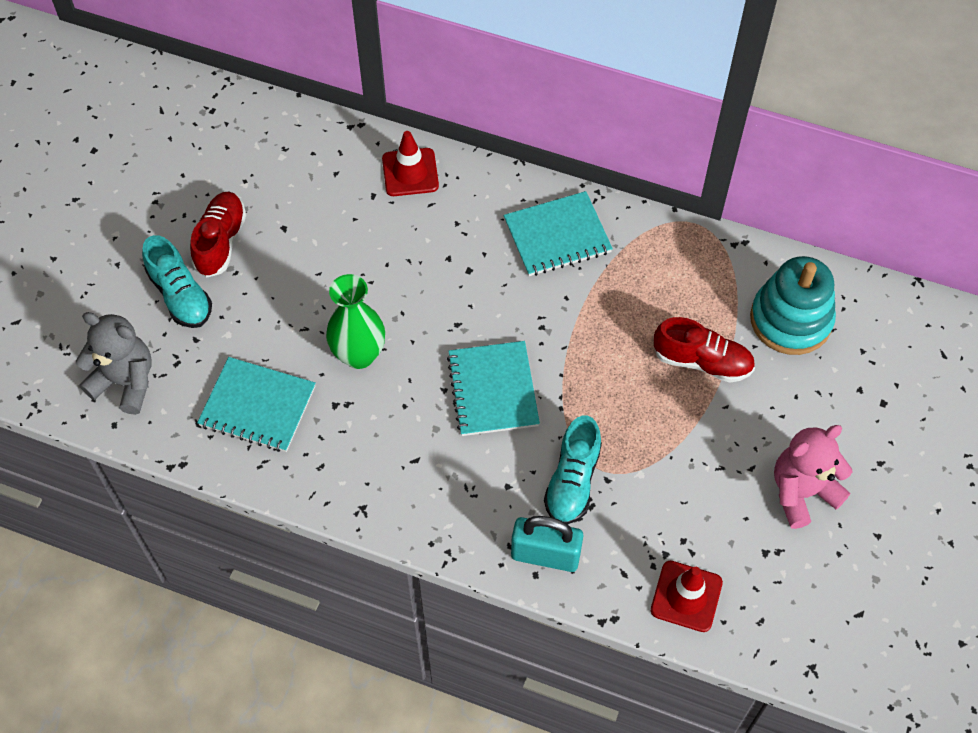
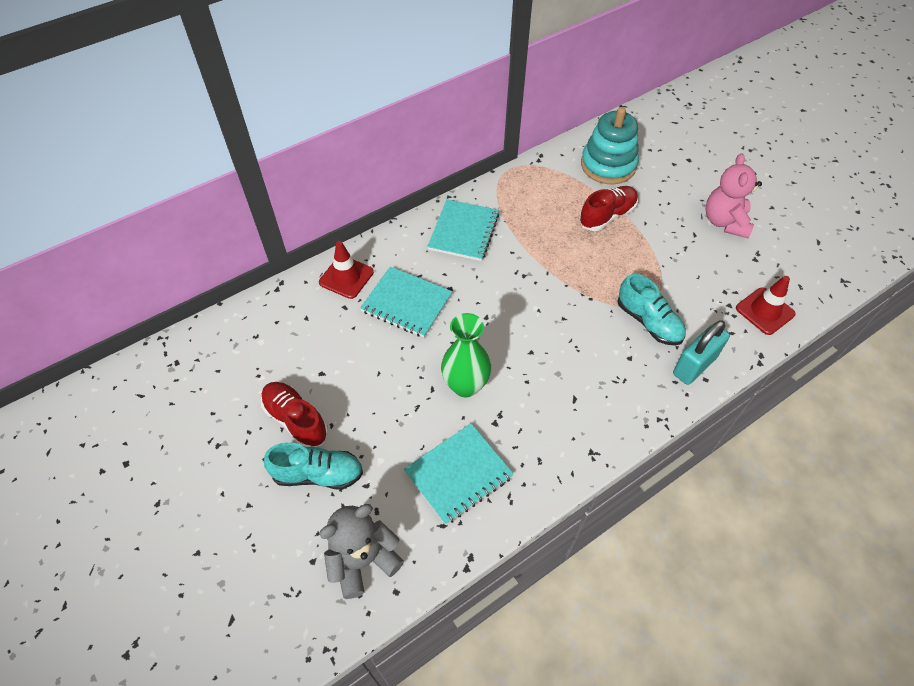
camera: 55 degrees left, 5 degrees down
(493, 390) = (551, 325): turquoise notebook -> turquoise notebook (406, 303)

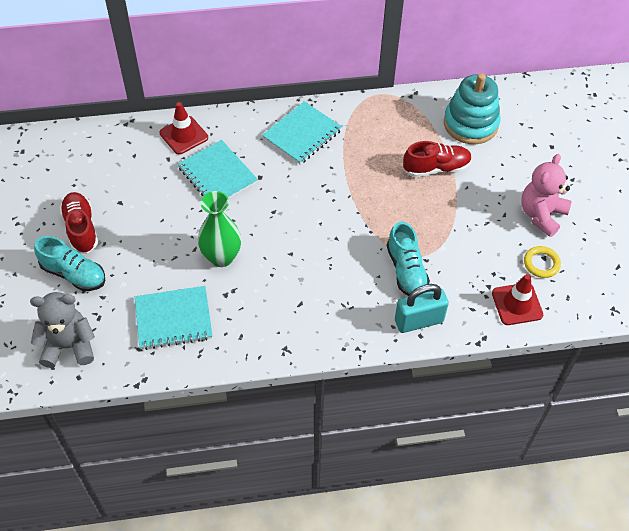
camera: 25 degrees right, 0 degrees up
(757, 265) = (541, 263): none -> yellow ring

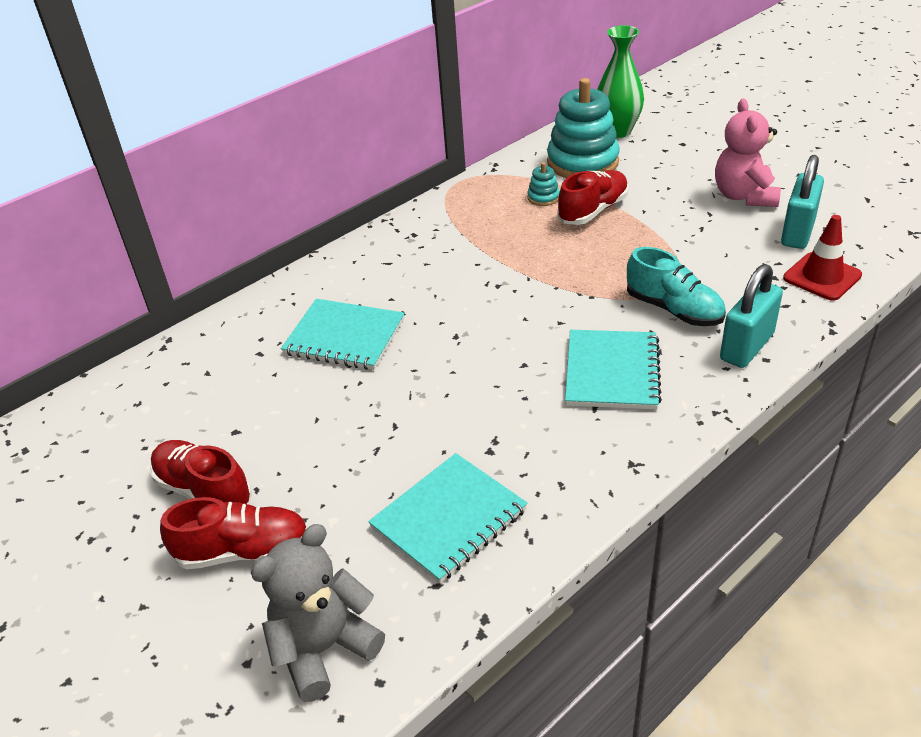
camera: 30 degrees left, 15 degrees down
(73, 274) = (243, 551): turquoise shoe -> red shoe
(184, 135) = (258, 321): red traffic cone -> none
(221, 257) = (440, 415): green vase -> green vase (617, 131)
(302, 134) = (409, 252): turquoise notebook -> turquoise notebook (611, 372)
(417, 139) = (543, 197): none -> turquoise stacking toy
(541, 263) = (797, 232): yellow ring -> turquoise padlock

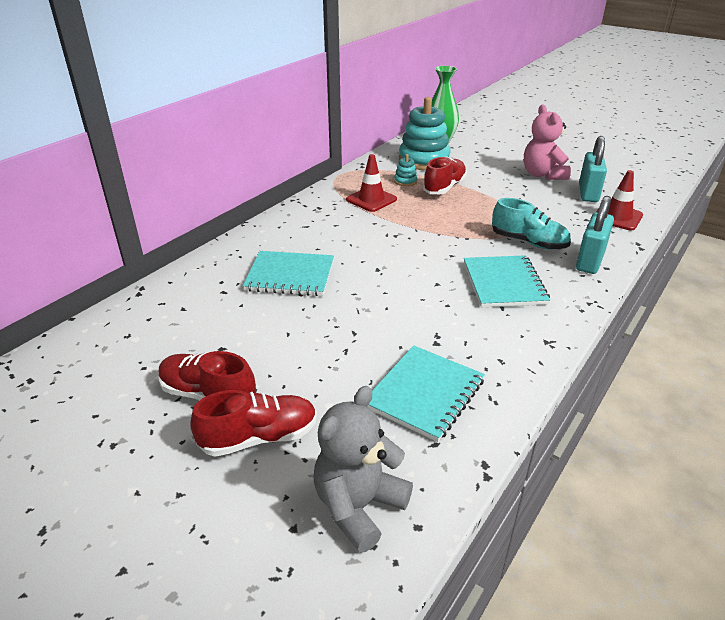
camera: 15 degrees left, 5 degrees down
(486, 226) = (371, 199): none -> red traffic cone

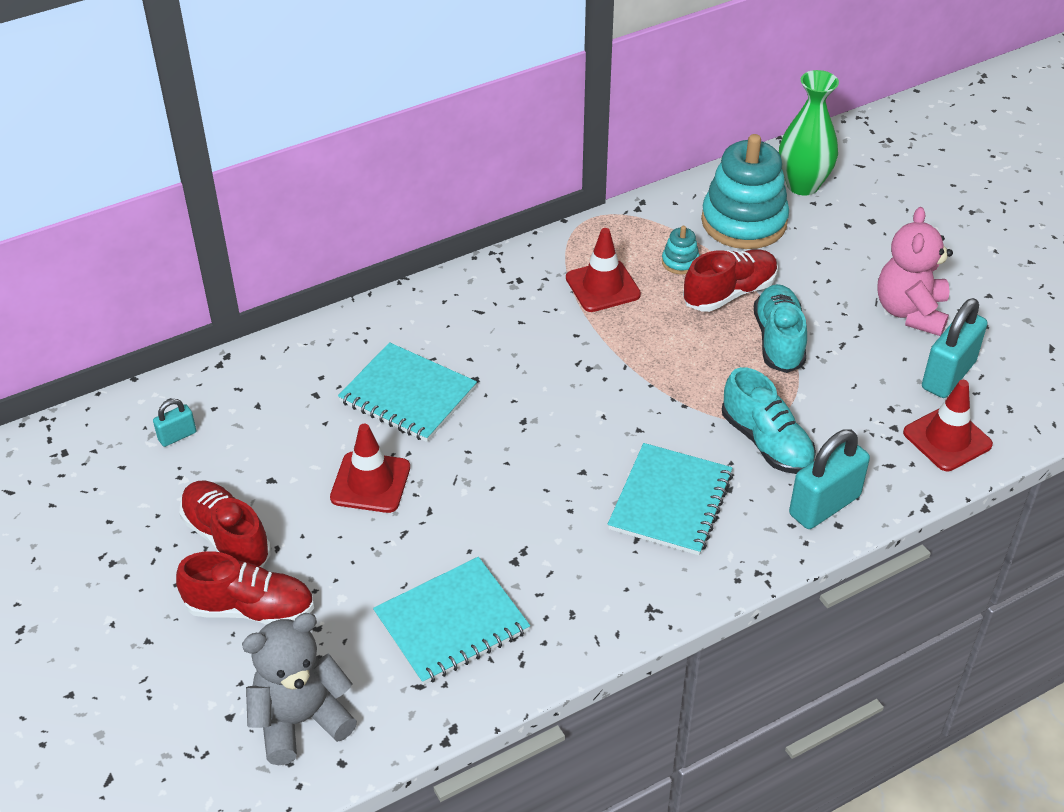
camera: 25 degrees right, 10 degrees up
(127, 343) = (177, 436): none -> turquoise padlock
(299, 328) = (370, 482): none -> red traffic cone
(489, 200) = (778, 340): none -> turquoise shoe

